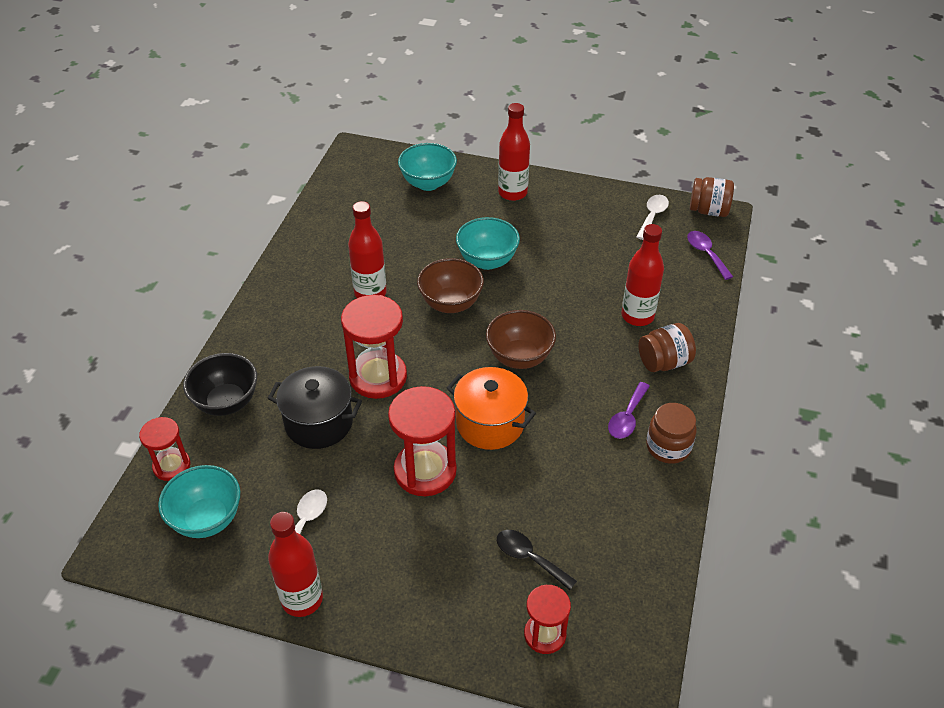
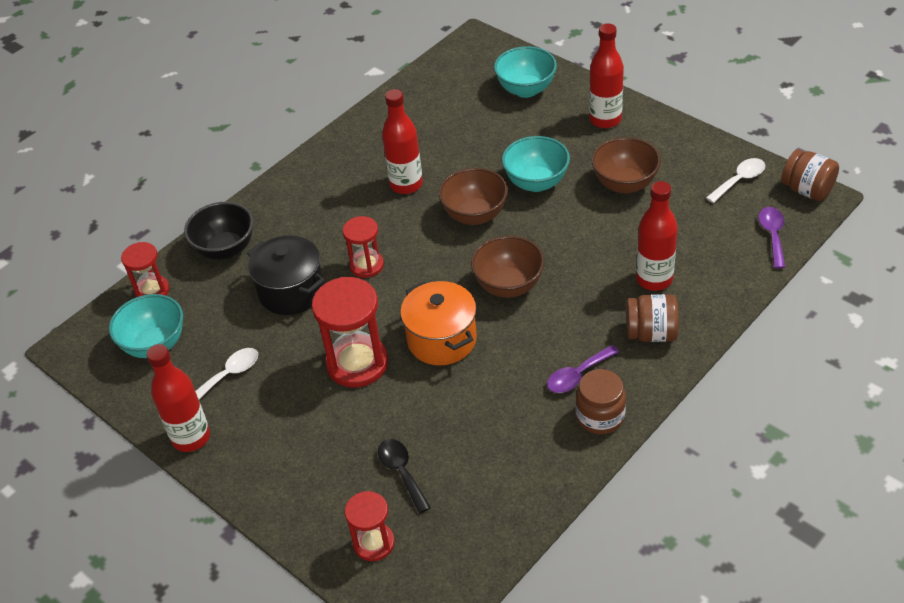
camera: 30 degrees right, 0 degrees up
(378, 377) = (366, 265): red hourglass -> red hourglass, size x0.59
(563, 243) = (625, 184): none -> brown bowl

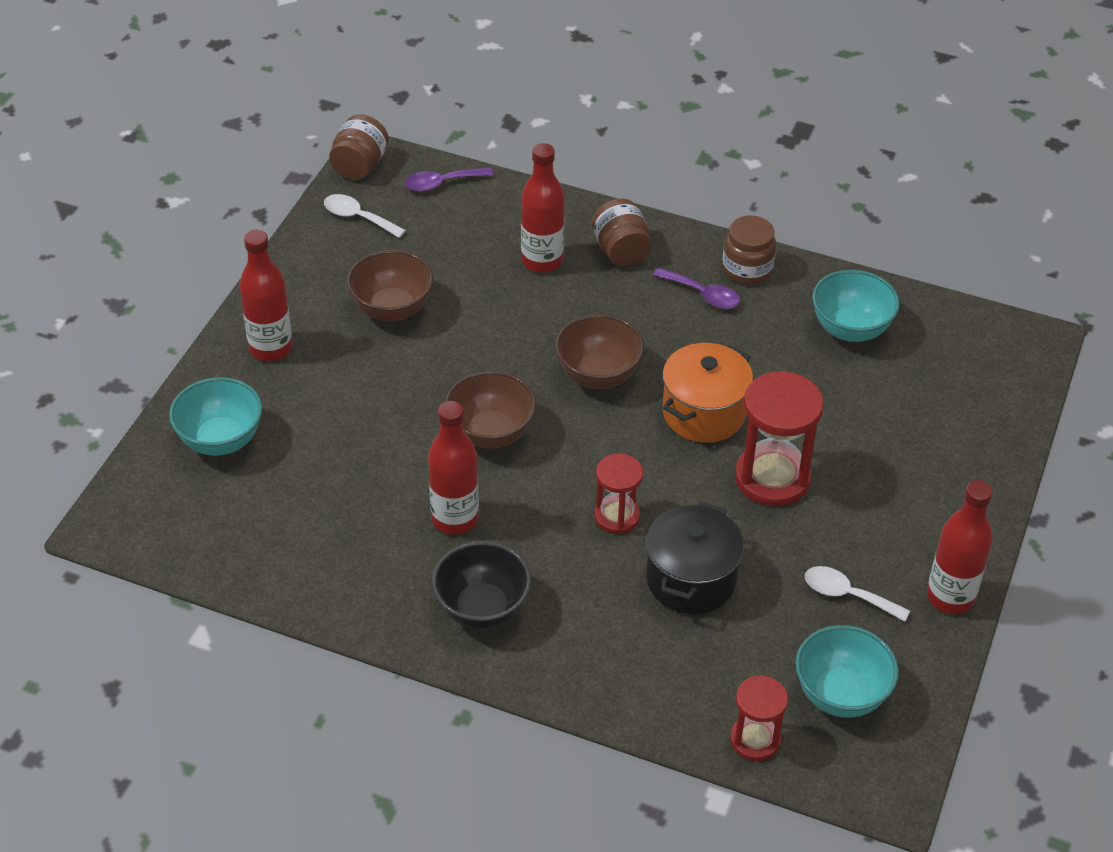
camera: 115 degrees left, 0 degrees up
(225, 249) = (647, 683): black bowl -> black bowl (482, 608)
(374, 543) = (981, 397): red hourglass -> none
(402, 472) = (891, 399): black spoon -> none
(536, 182) = (412, 389): turquoise bowl -> turquoise bowl (850, 329)

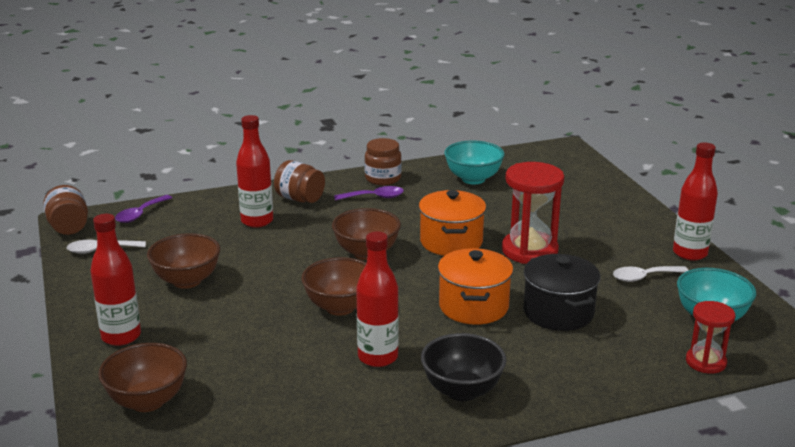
camera: 40 degrees left, 20 degrees down
(221, 440) = (147, 401): turquoise bowl -> brown bowl
(617, 516) = (473, 306): red hourglass -> orange pot

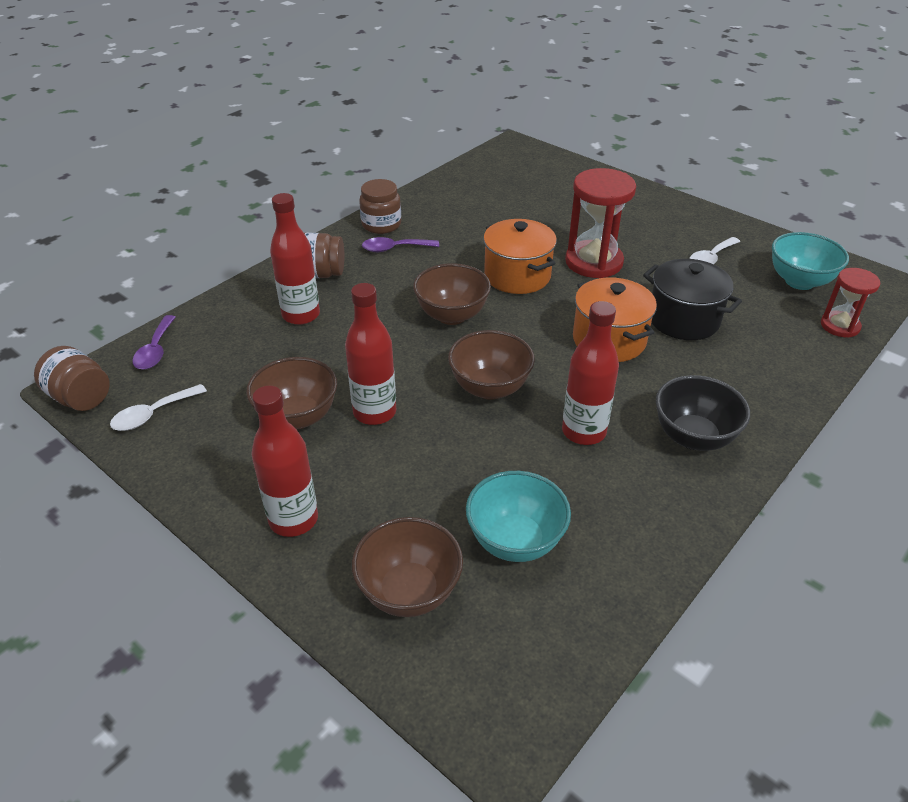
camera: 30 degrees left, 15 degrees up
(374, 197) = (394, 248): purple spoon -> purple spoon turned 150 degrees counterclockwise
(473, 179) = (467, 200): turquoise bowl -> turquoise bowl (515, 541)
(690, 253) = (719, 222): red bottle -> red bottle (374, 412)

